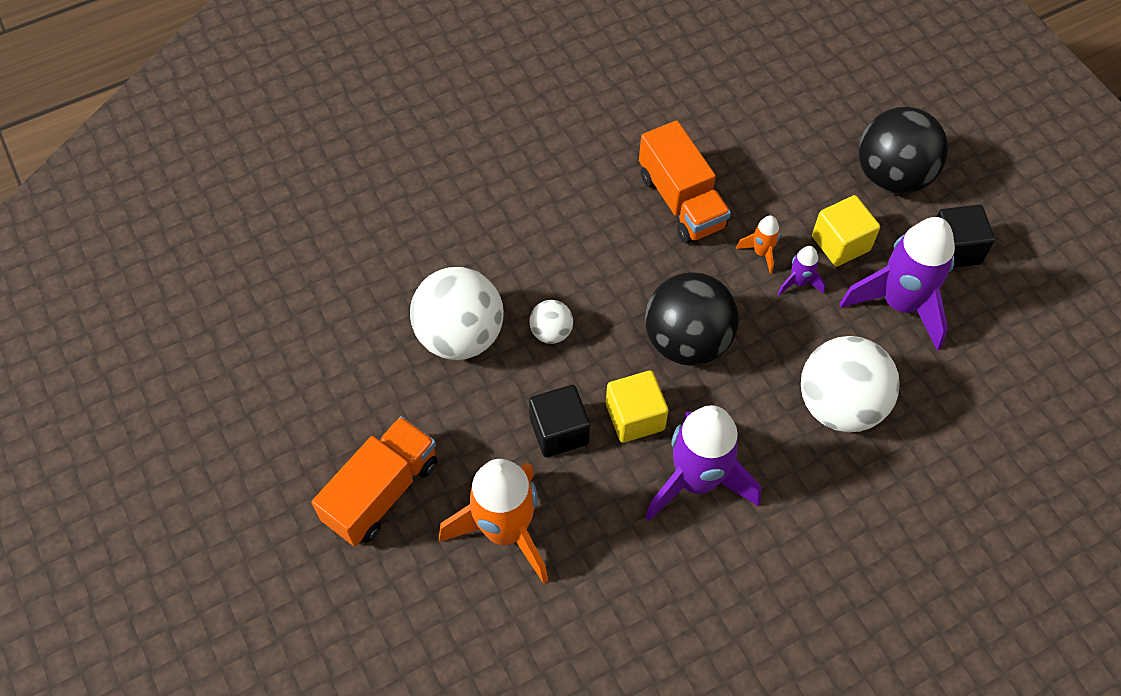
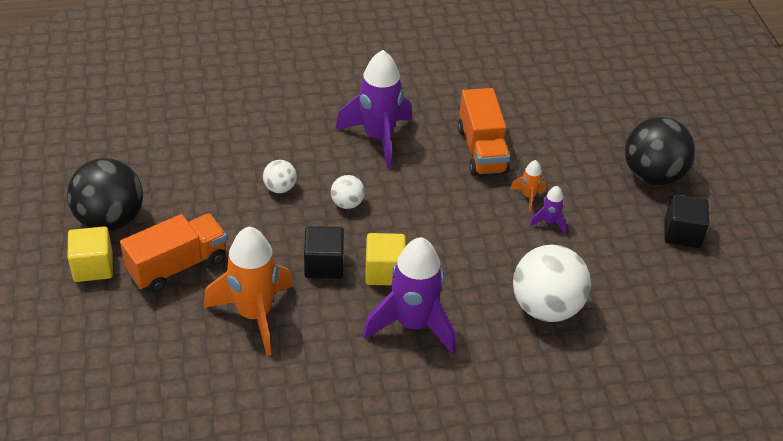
camera: 15 degrees right, 15 degrees down
(460, 336) = (280, 188): white ball -> white ball, size x0.48
(687, 341) = (446, 236): black ball -> black ball (110, 220)
(840, 243) = (592, 206): yellow cube -> yellow cube (93, 267)
(899, 304) = (622, 256): purple rocket -> purple rocket (378, 138)

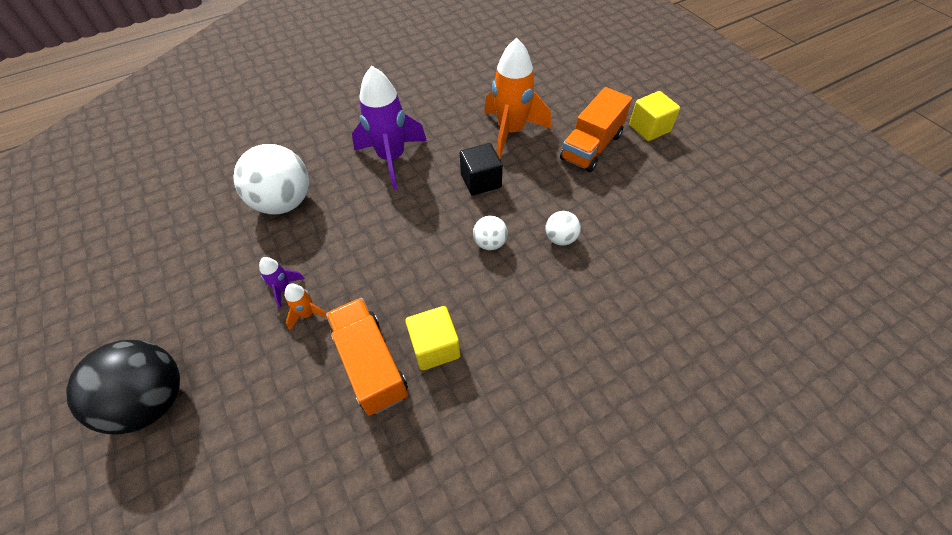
camera: 165 degrees right, 10 degrees up
(110, 220) = (673, 164): black ball -> none
(378, 138) = (496, 338): purple rocket -> none
(384, 272) = (429, 191): yellow cube -> yellow cube (435, 347)
(682, 233) = (135, 323): black cube -> none

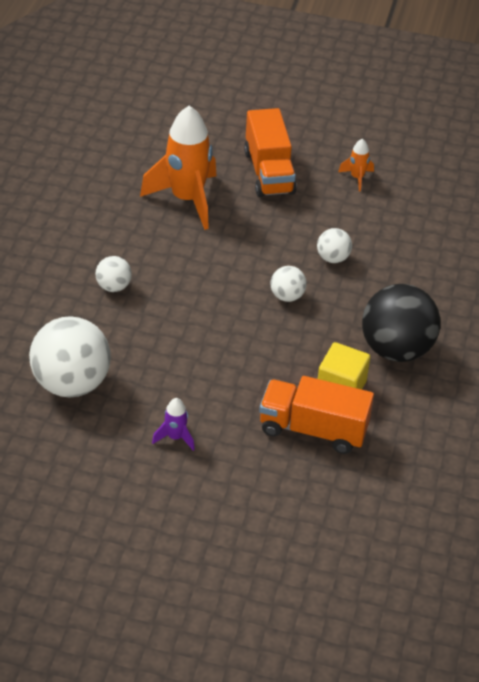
camera: 50 degrees left, 10 degrees down
(152, 400) = (192, 569): black ball -> black ball (396, 349)
(308, 314) = (221, 437): orange rocket -> orange rocket (357, 178)
(392, 158) = (113, 286): purple rocket -> white ball
(481, 181) = (217, 256): black cube -> none
(649, 128) = (295, 129): yellow cube -> none

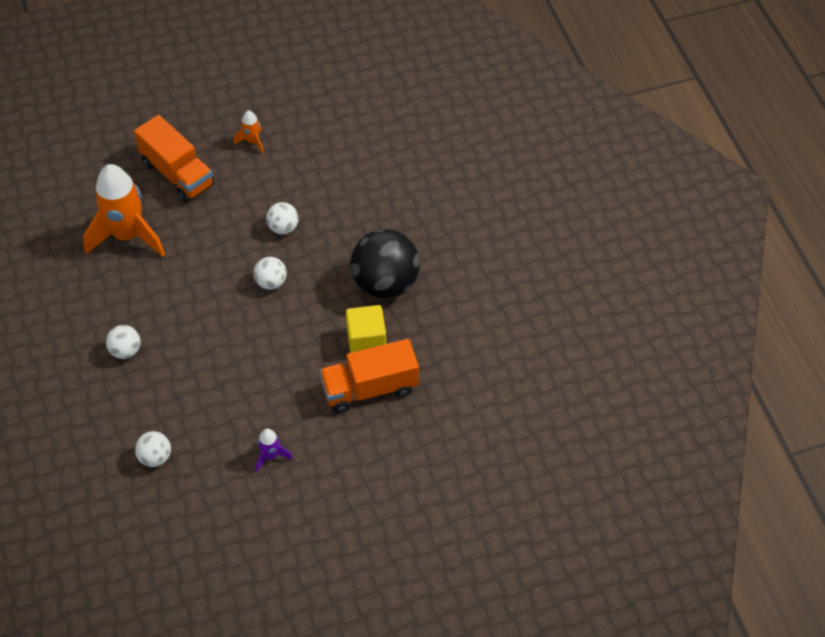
camera: 30 degrees left, 10 degrees up
(71, 383) = (155, 457): white ball -> white ball, size x0.48

